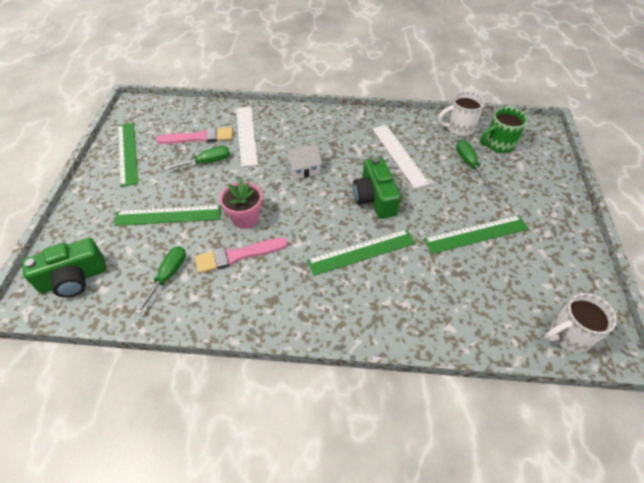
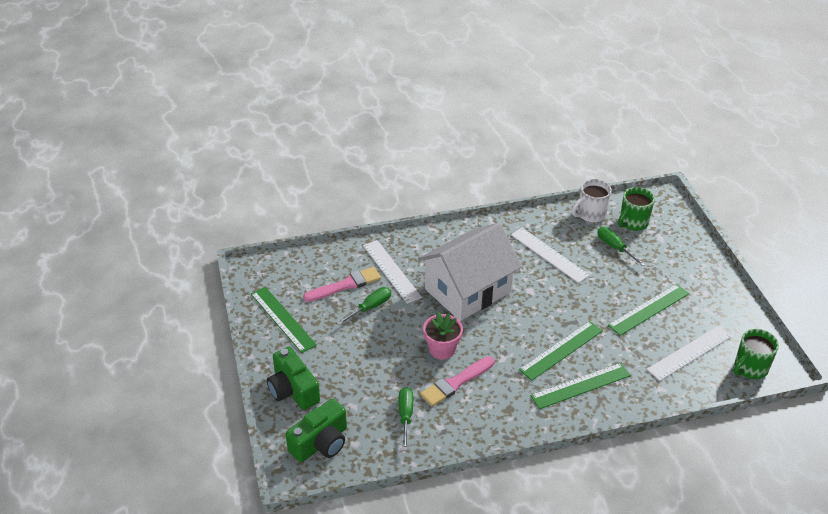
camera: 20 degrees left, 10 degrees down
(168, 215) = (368, 366): green ruler -> green ruler (580, 385)
(303, 169) = (468, 290): white house -> white house, size x2.45
(374, 198) = (548, 301): green camera -> green camera (293, 390)
(502, 295) = (689, 353): none -> white ruler
(568, 335) = (750, 368): white mug -> green mug

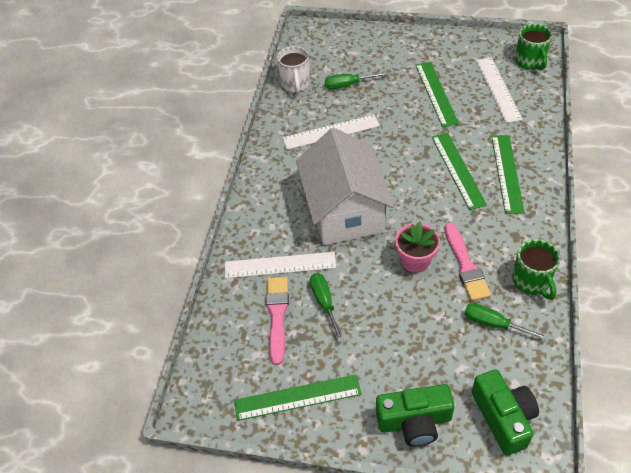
camera: 60 degrees left, 10 degrees up
(632, 223) = (324, 61): green mug -> green mug (531, 281)

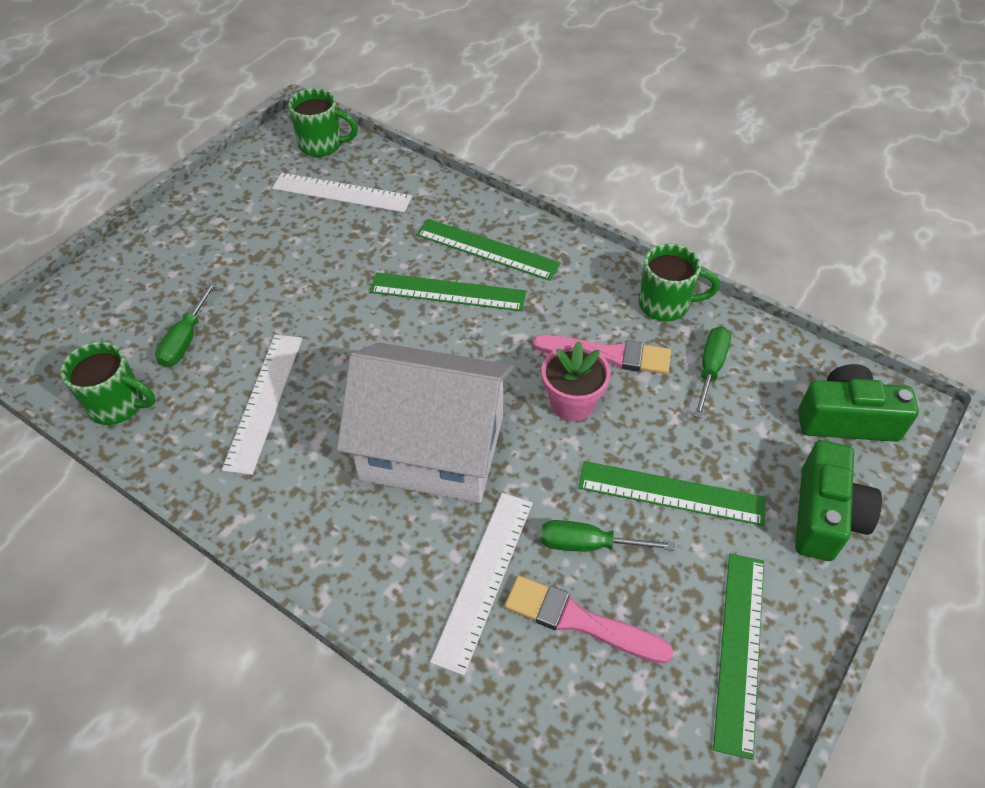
camera: 70 degrees left, 0 degrees up
(295, 84) = (118, 405): white mug -> green mug
(436, 93) = (294, 253): green ruler -> green ruler (671, 493)
(493, 324) = (710, 368): green screwdriver -> green screwdriver turned 150 degrees clockwise

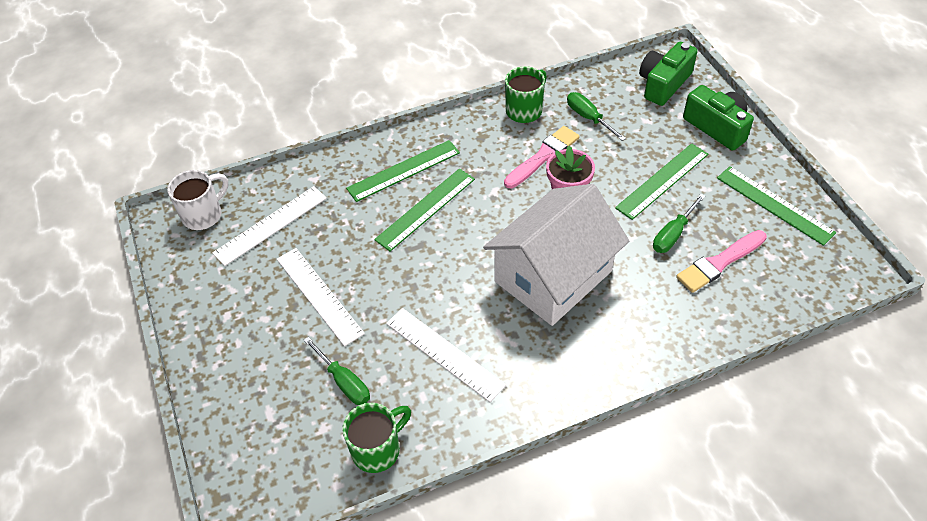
camera: 55 degrees left, 0 degrees up
(322, 145) = (203, 215): green mug -> white mug
(484, 578) = (666, 293): white ruler -> white ruler (319, 295)

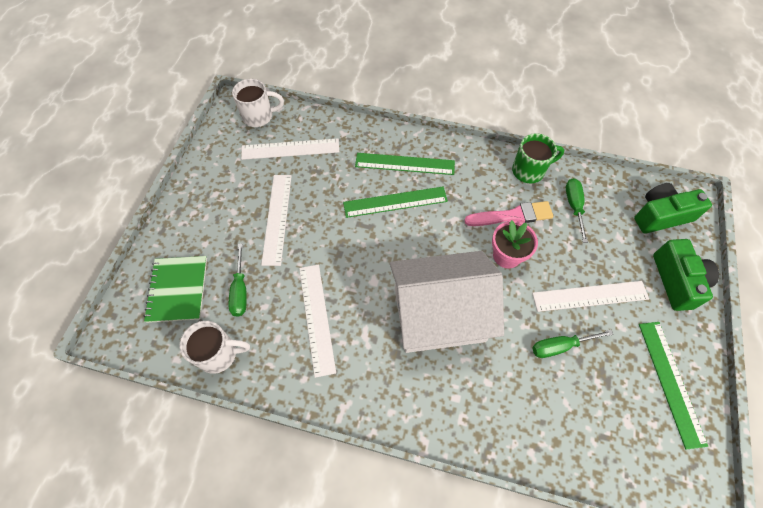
camera: 35 degrees right, 10 degrees up
(275, 425) = (178, 289): none -> green notebook
(377, 449) = (219, 354): green mug -> white mug
(662, 181) = (590, 296): green ruler -> white ruler
(719, 263) = (578, 397): pink brush -> none

